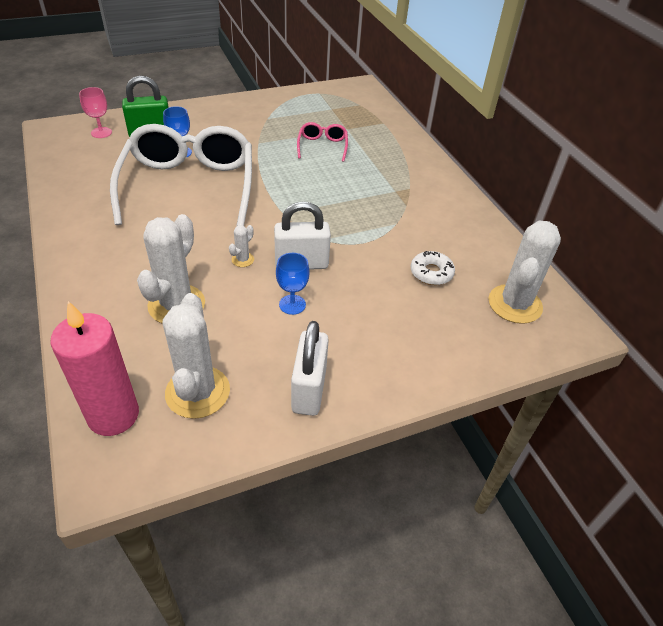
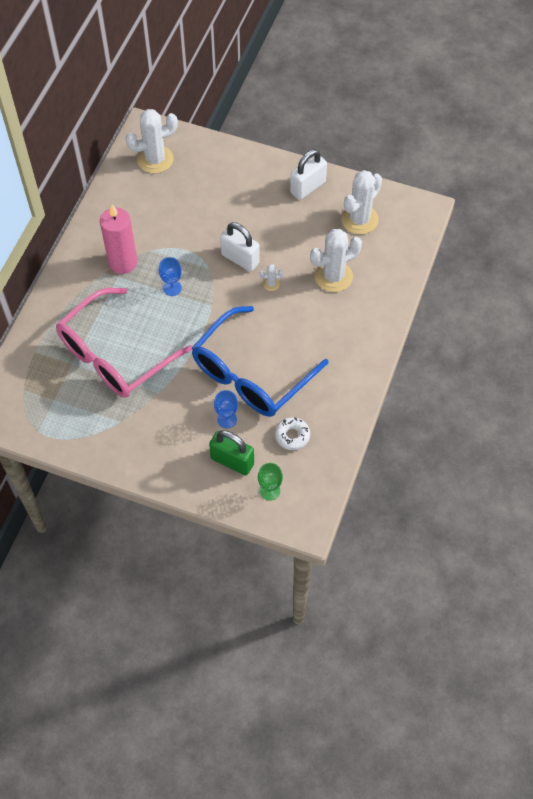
camera: 135 degrees left, 15 degrees up
(101, 132) = (270, 491): pink goblet -> green goblet
(113, 415) = (405, 233): pink candle -> pink candle (123, 262)
(189, 186) = (251, 374): white glasses -> blue glasses
(292, 304) = (272, 236): blue goblet -> blue goblet (172, 288)
(322, 146) = (114, 355): pink glasses -> pink glasses, size x2.35
(431, 273) = (174, 205): white donut -> white donut (292, 436)

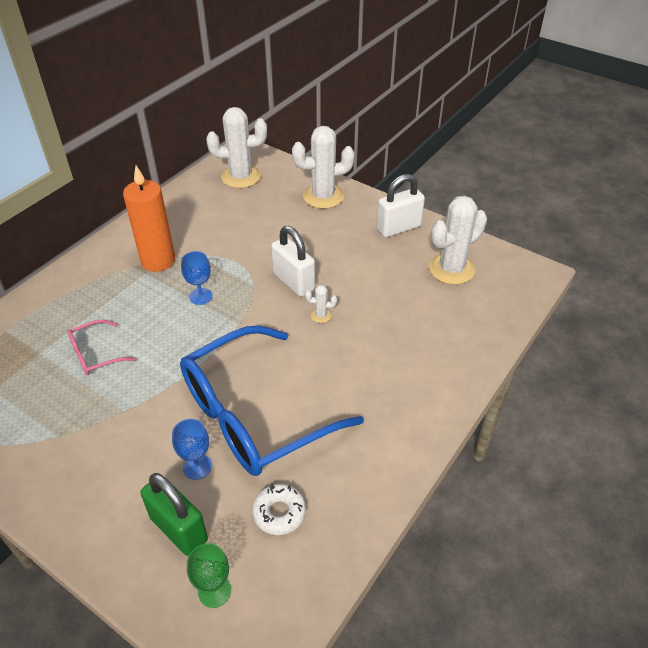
camera: 15 degrees right, 15 degrees down
(114, 355) = (95, 354): pink glasses -> pink glasses, size x0.43
(123, 262) = (158, 260): pink candle -> orange candle
(333, 276) = (402, 322): white cactus -> white cactus (323, 196)

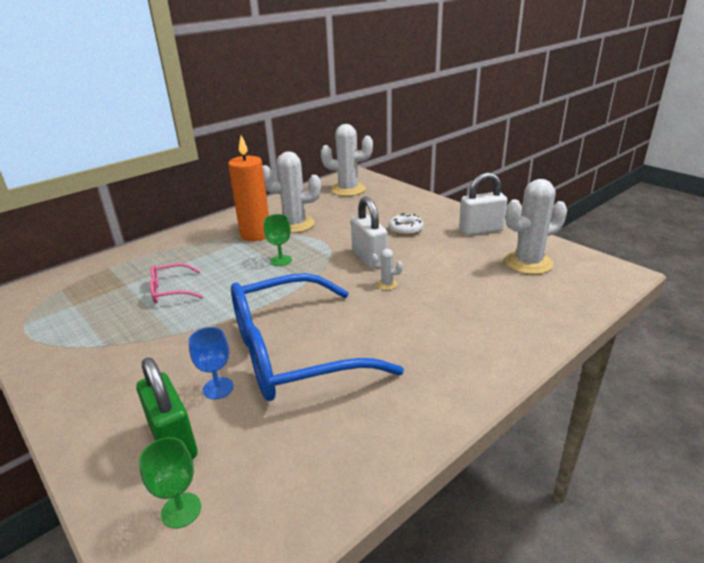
camera: 15 degrees right, 15 degrees down
(201, 296) = (281, 260): blue goblet -> green goblet
(279, 513) = (284, 444): white donut -> white donut (406, 229)
(323, 196) = (416, 205): white cactus -> white cactus (295, 224)

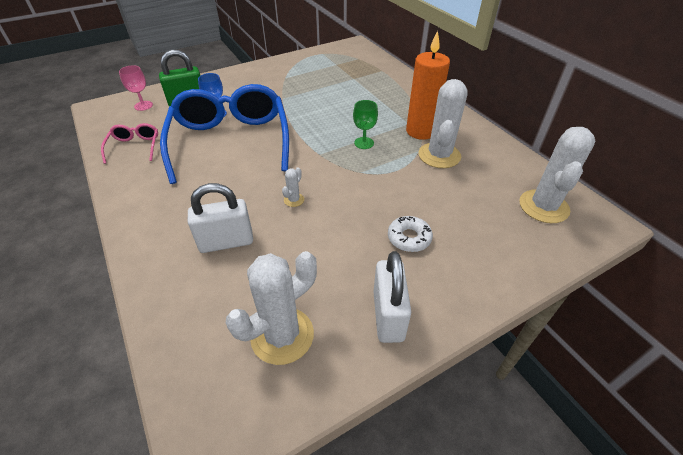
camera: 100 degrees right, 15 degrees up
(170, 290) = (337, 94): pink glasses -> pink glasses (135, 147)
(181, 510) = (143, 106): green goblet -> pink goblet
(369, 258) = (347, 196): white padlock -> white padlock (226, 242)
(528, 263) = (282, 335): white cactus -> white cactus turned 60 degrees clockwise

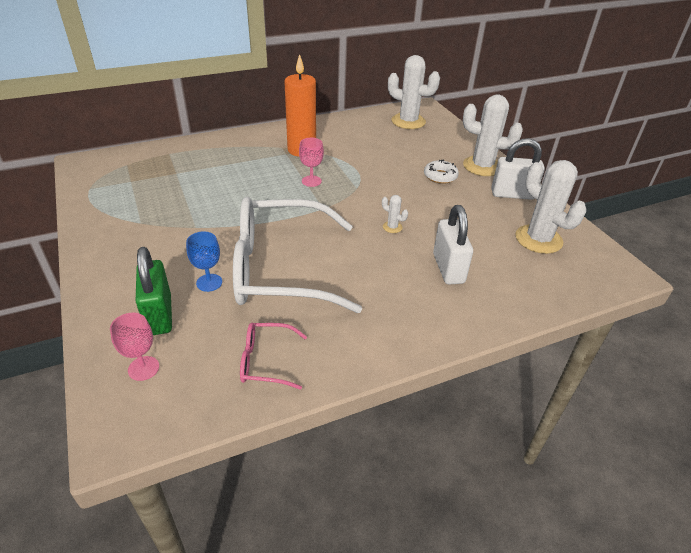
camera: 85 degrees left, 5 degrees down
(231, 141) = (280, 269): blue glasses -> white glasses
(364, 143) = (311, 181): green goblet -> pink goblet
(439, 155) = (341, 148): white cactus -> white cactus (482, 166)

